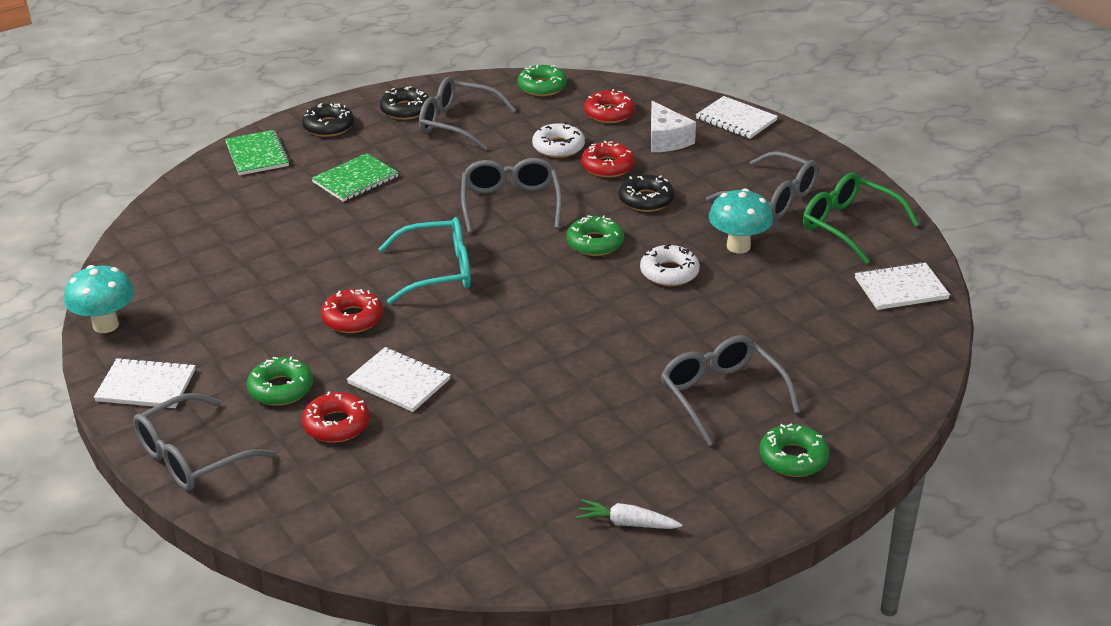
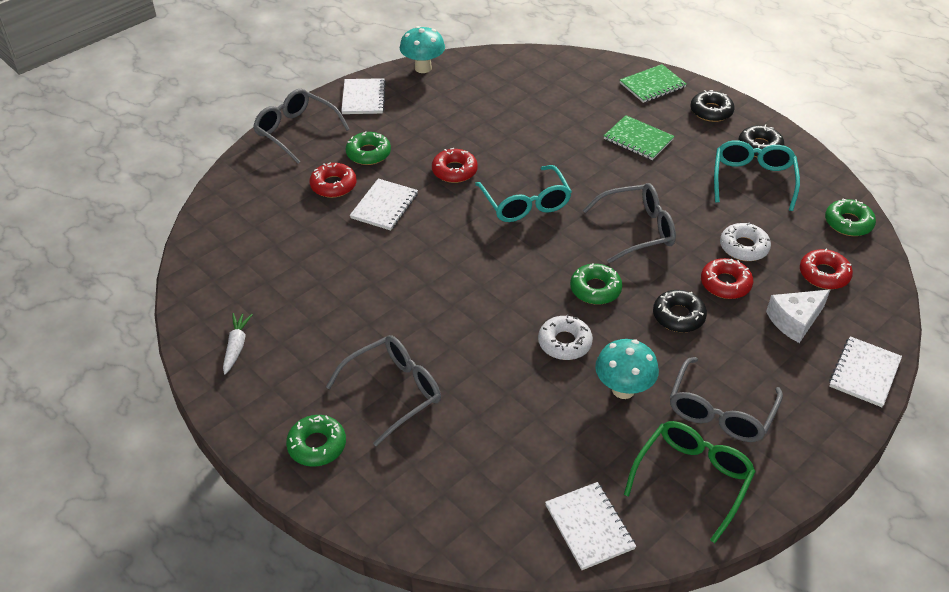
camera: 80 degrees right, 10 degrees up
(457, 123) = (752, 179): grey glasses -> turquoise glasses

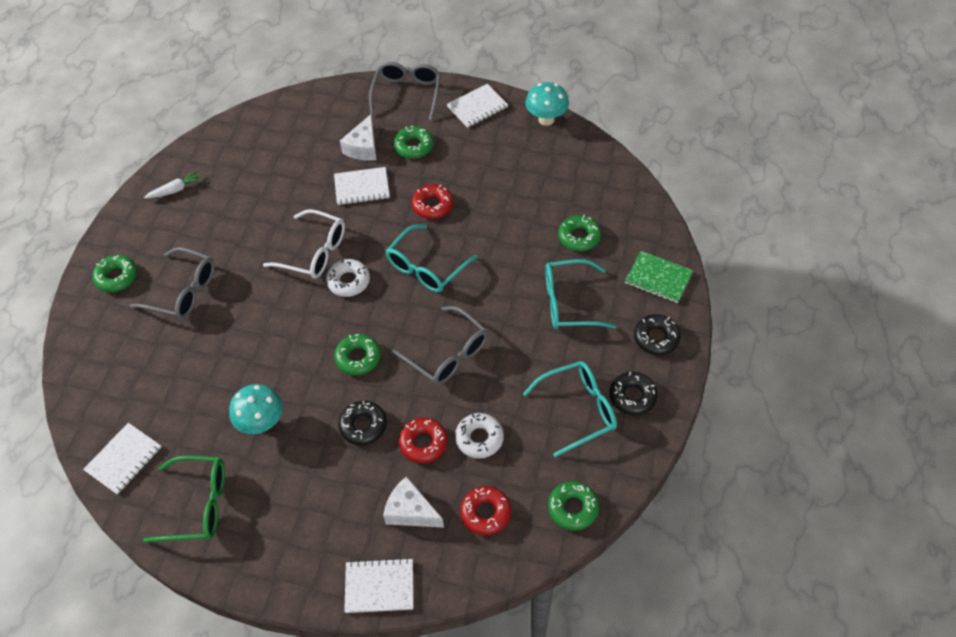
camera: 60 degrees right, 10 degrees up
(333, 185) = (363, 147): red donut -> white cheese
(436, 270) = (314, 252): none -> white glasses
(564, 343) = (288, 365): white donut -> white donut (348, 281)
(573, 105) = (579, 237): none -> green donut
(638, 139) = (569, 302): green notebook -> turquoise glasses
(720, 412) = (275, 496): grey glasses -> none

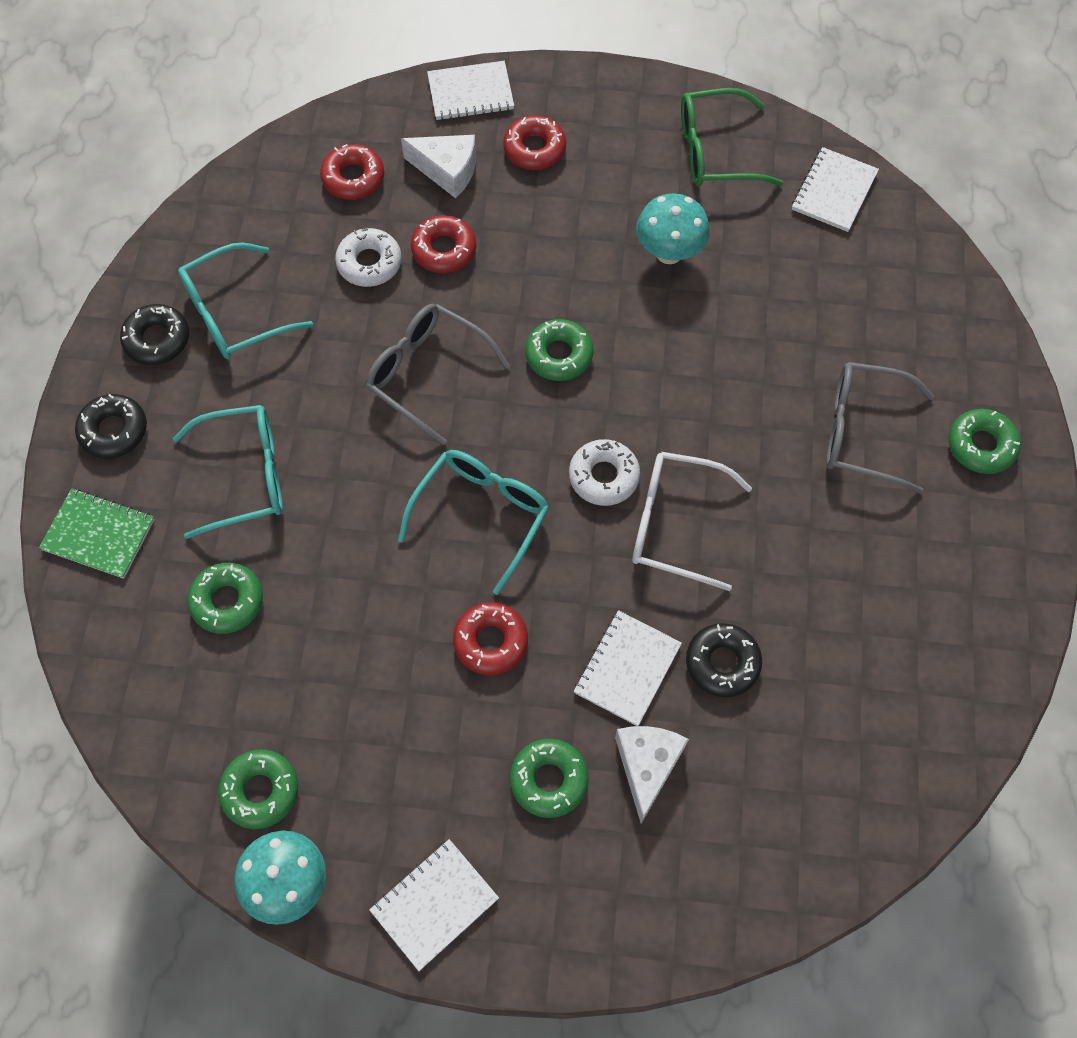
camera: 170 degrees right, 10 degrees up
(176, 190) = (965, 627): white carrot -> none
(338, 523) = (534, 149): none -> red donut
(362, 187) = (627, 669): white notebook -> white notebook turned 45 degrees counterclockwise
(363, 426) = (530, 263): black donut -> black donut (722, 663)
(407, 94) = (589, 929): grey glasses -> none
(572, 508) = (244, 194): green donut -> green donut (260, 791)

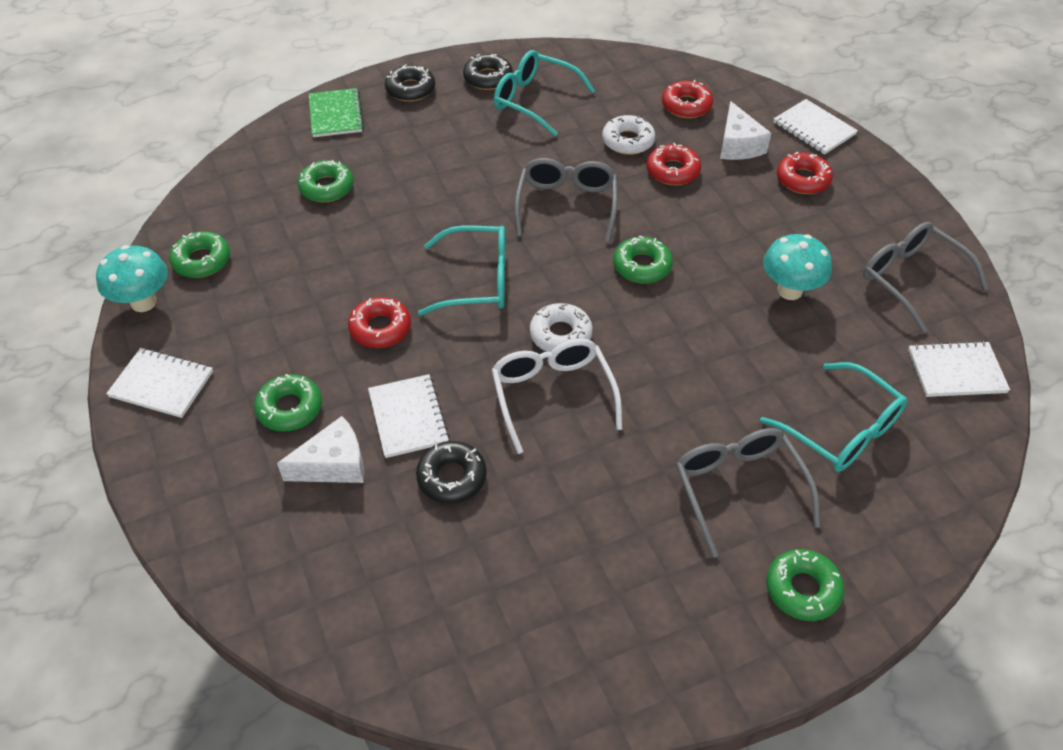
camera: 60 degrees right, 15 degrees down
(246, 476) = (421, 156): turquoise glasses -> turquoise glasses (842, 430)
(627, 669) = (408, 417): white notebook -> white notebook turned 75 degrees clockwise
(714, 151) = (911, 279): green glasses -> grey glasses

